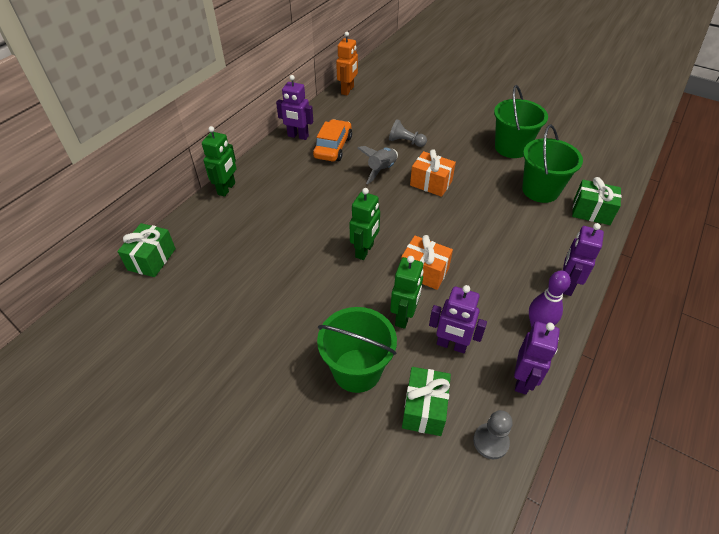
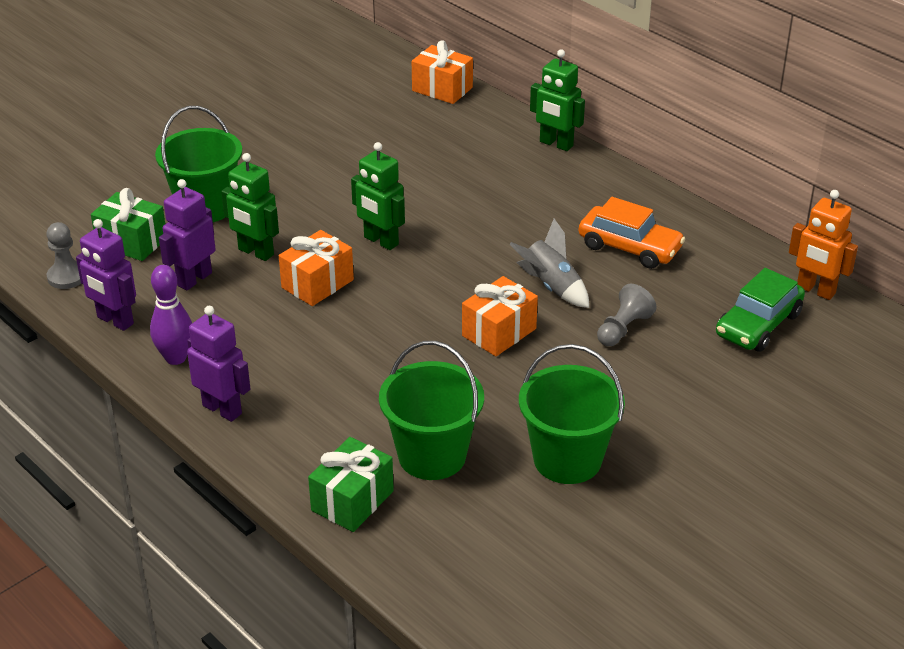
camera: 105 degrees right, 10 degrees down
(152, 259) = (442, 89): green gift -> orange gift
(298, 136) = (671, 216): purple robot -> none
(382, 104) = (758, 324): none -> green car

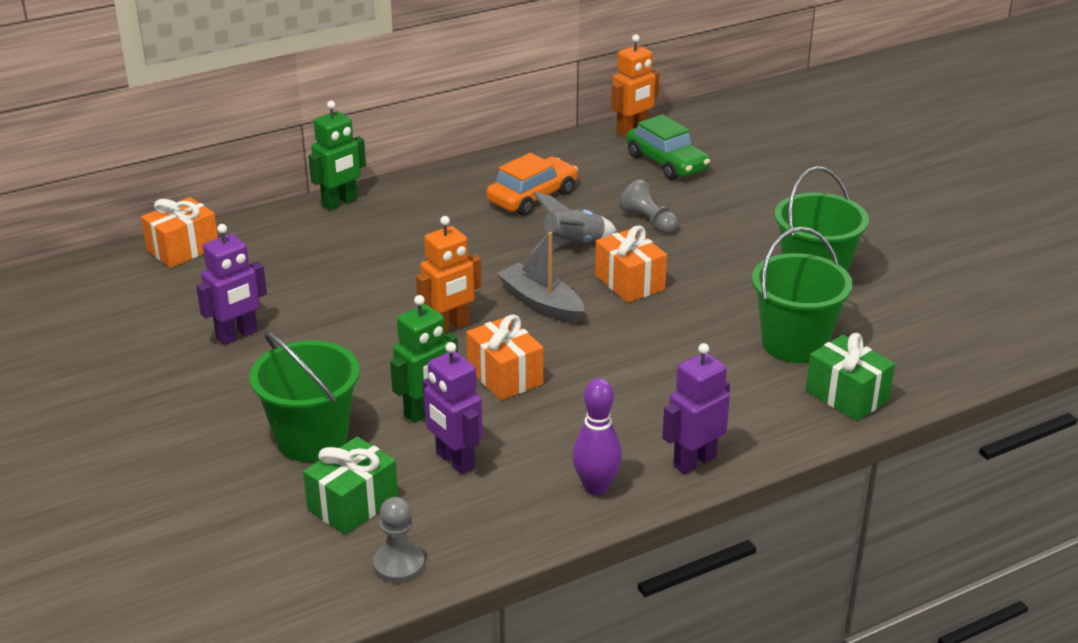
camera: 75 degrees left, 5 degrees down
(115, 321) = (508, 529): purple robot -> purple robot (237, 335)
(380, 241) = (449, 327): green robot -> orange robot
(438, 285) = (541, 304): none -> grey boat

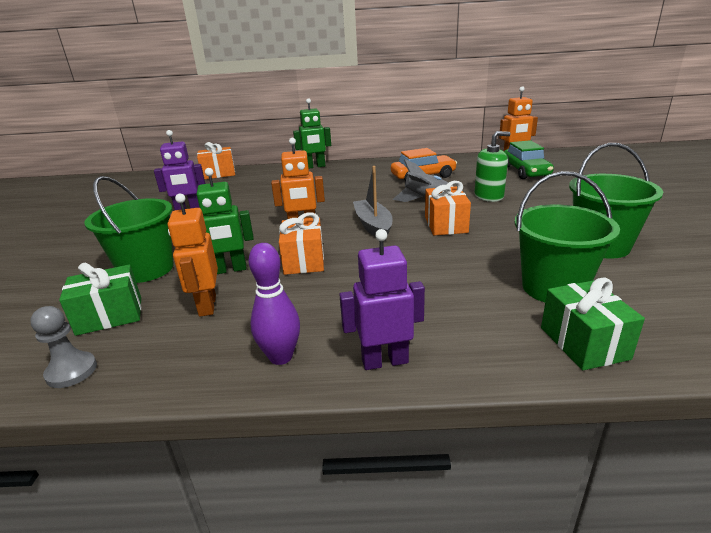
camera: 30 degrees right, 5 degrees down
(454, 461) = (207, 306): purple robot -> orange robot
(649, 221) = (489, 196): grey pawn -> green soap dispenser

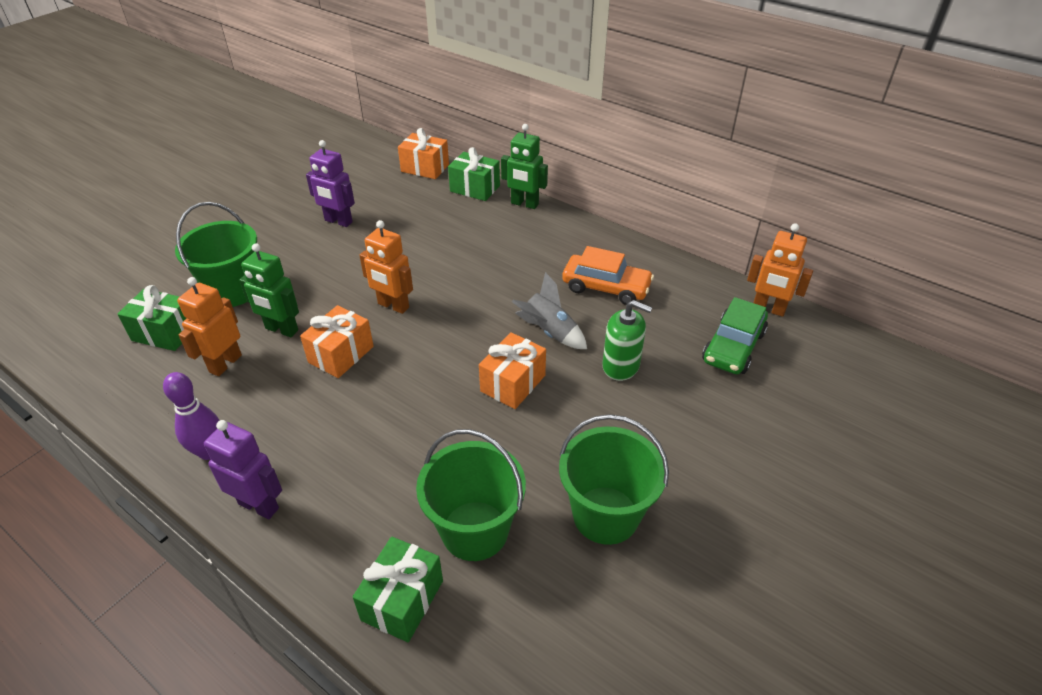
camera: 35 degrees right, 15 degrees up
(71, 371) = (101, 376): grey pawn -> none
(270, 171) = (475, 188): none -> green gift
(373, 226) = (450, 342): grey boat -> none

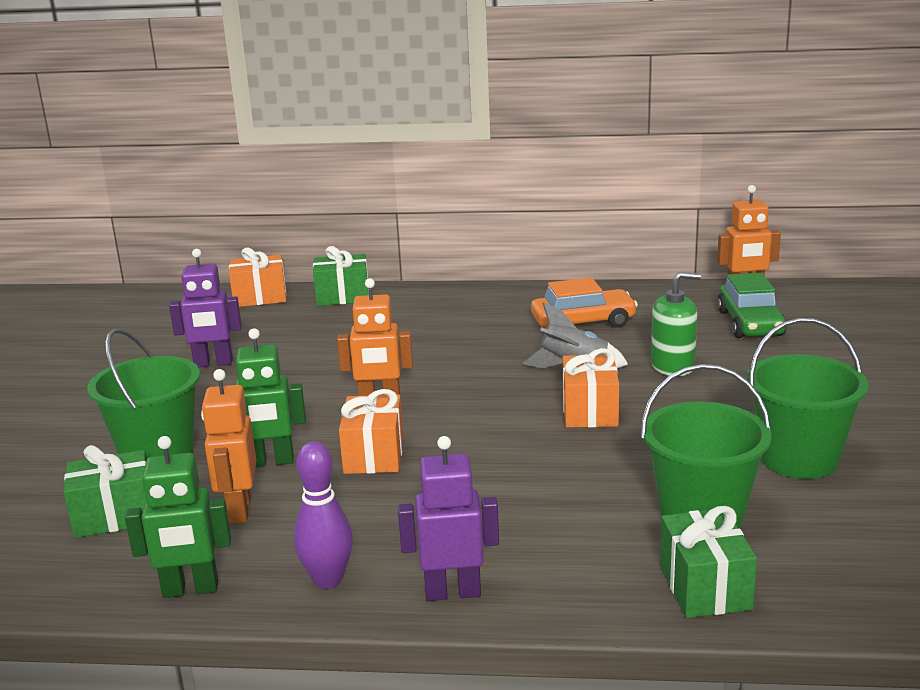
camera: 30 degrees left, 20 degrees down
(524, 204) = (415, 292): green robot -> green robot (190, 590)

